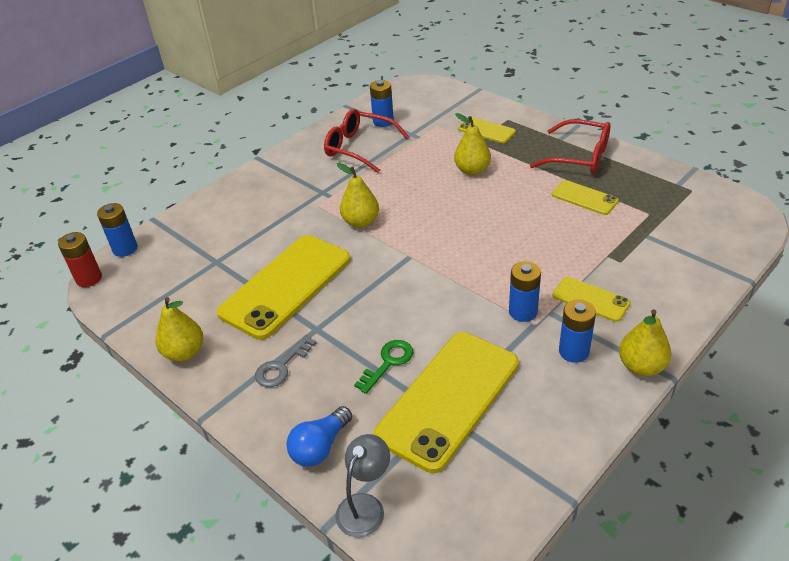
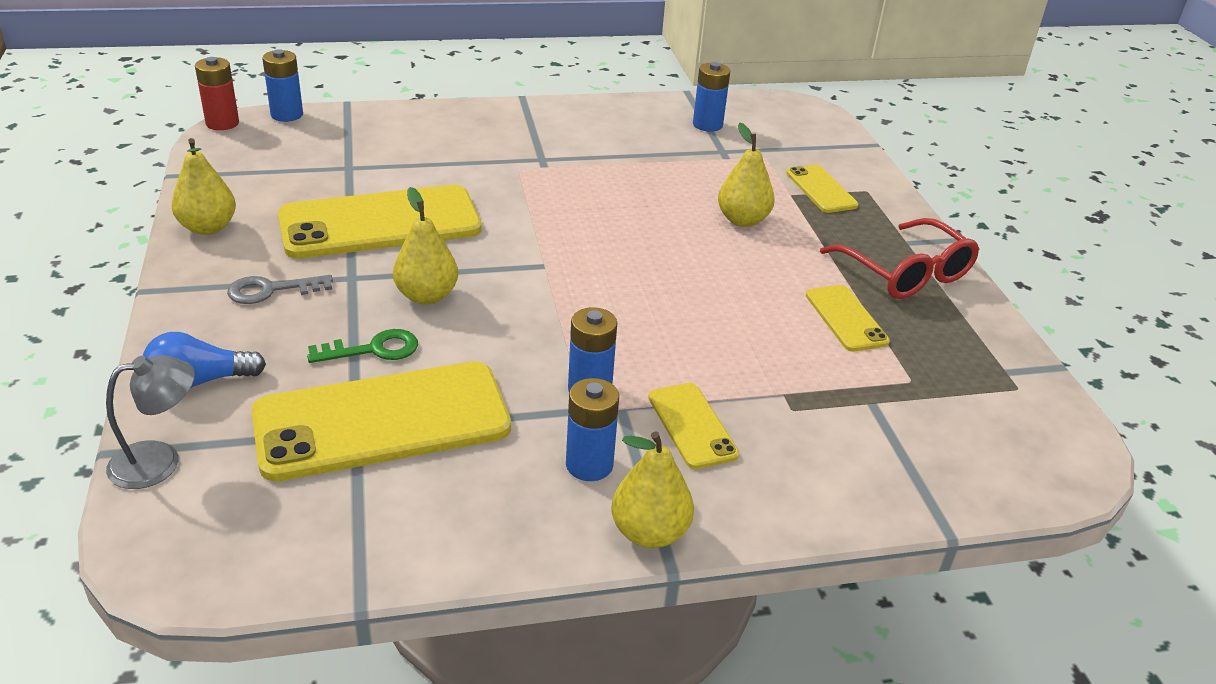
camera: 30 degrees right, 5 degrees down
(360, 148) = (643, 138): red glasses -> none
(361, 222) = (540, 206): yellow pear -> yellow pear (426, 296)

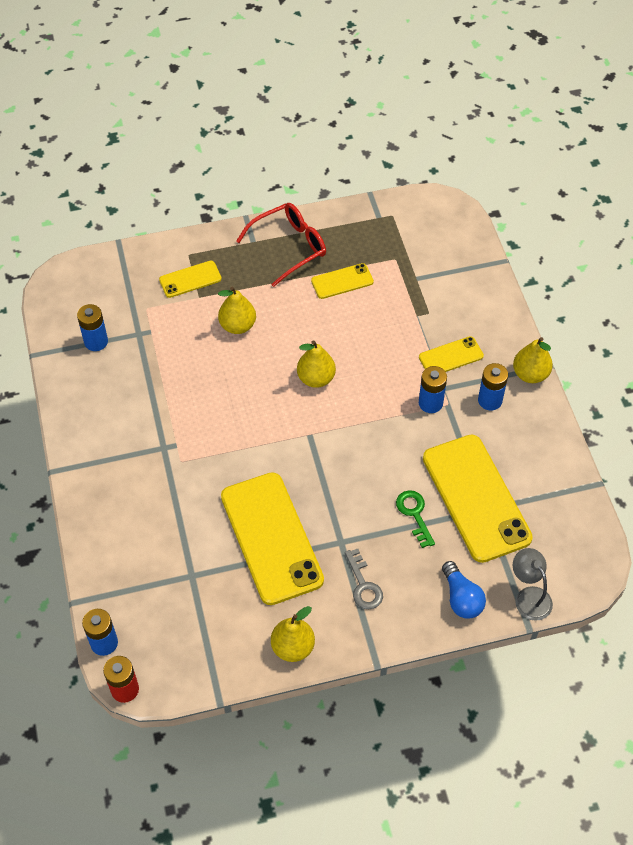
camera: 90 degrees left, 20 degrees up
(426, 296) = (355, 495): yellow pear -> yellow pear (316, 378)

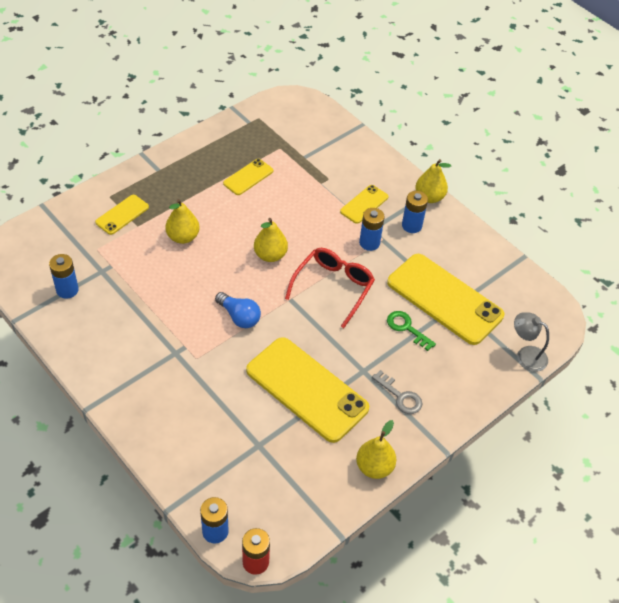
camera: 30 degrees left, 5 degrees down
(288, 247) = (190, 165): red glasses -> red glasses (333, 288)
(461, 598) = (478, 376): blue light bulb -> blue light bulb (239, 317)

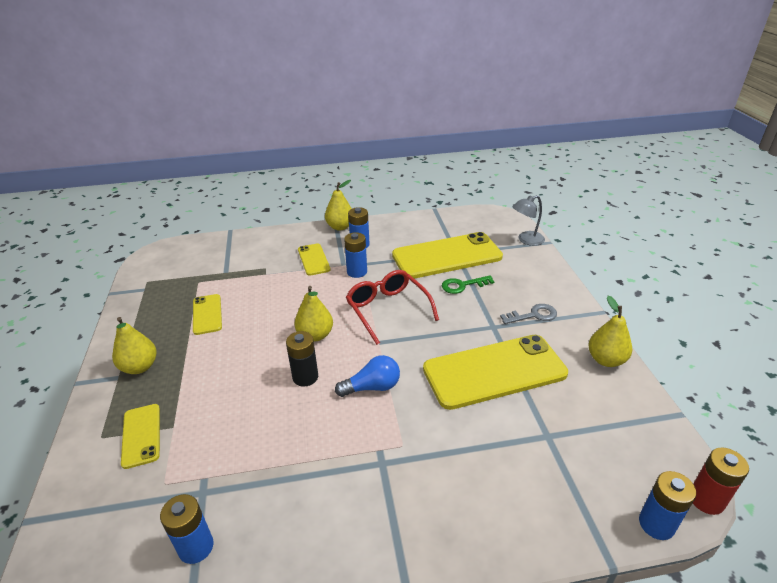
camera: 55 degrees left, 15 degrees down
(183, 237) = (229, 392): yellow pear -> yellow pear (140, 367)
(223, 272) = (305, 377): none -> black battery

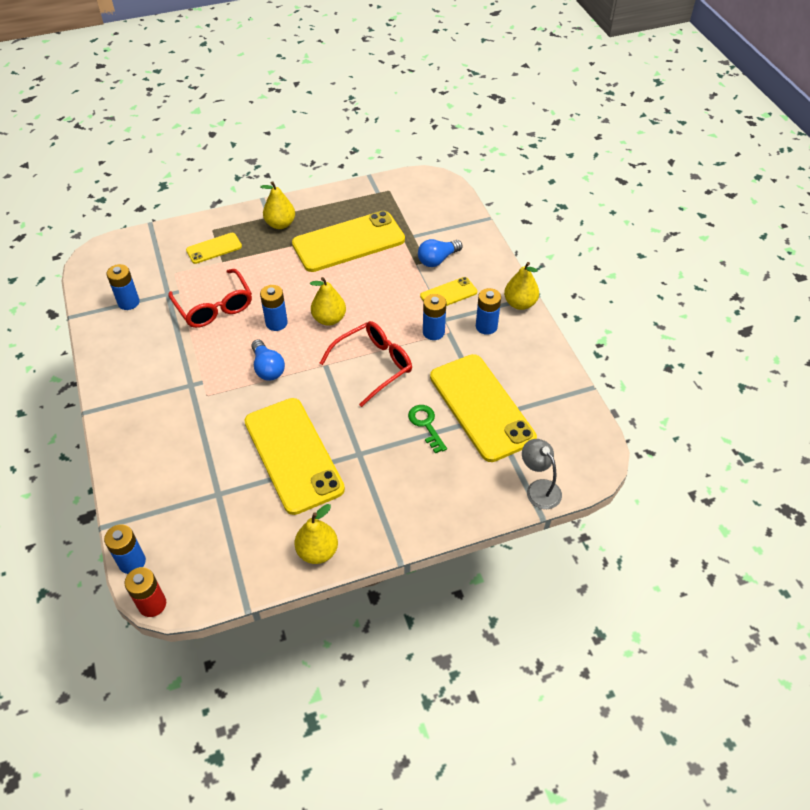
camera: 80 degrees right, 15 degrees up
(207, 314) = (348, 242): yellow phone -> yellow phone, size x2.06
(253, 436) = (214, 306): none -> red glasses
(266, 261) = (437, 259): none -> blue light bulb
(305, 377) = (276, 323): black battery -> blue battery
(533, 315) = (382, 490): grey key -> none

